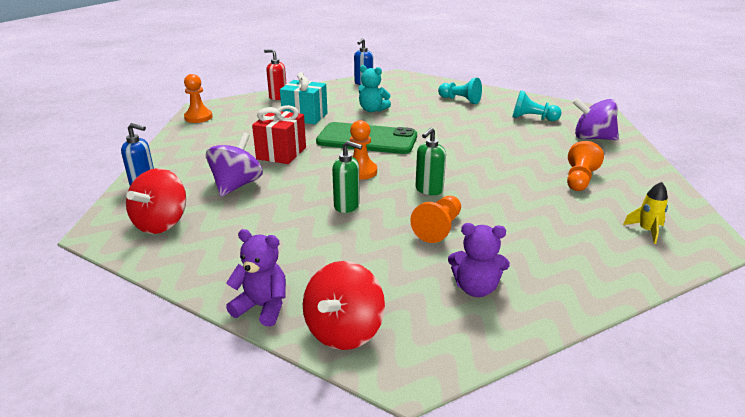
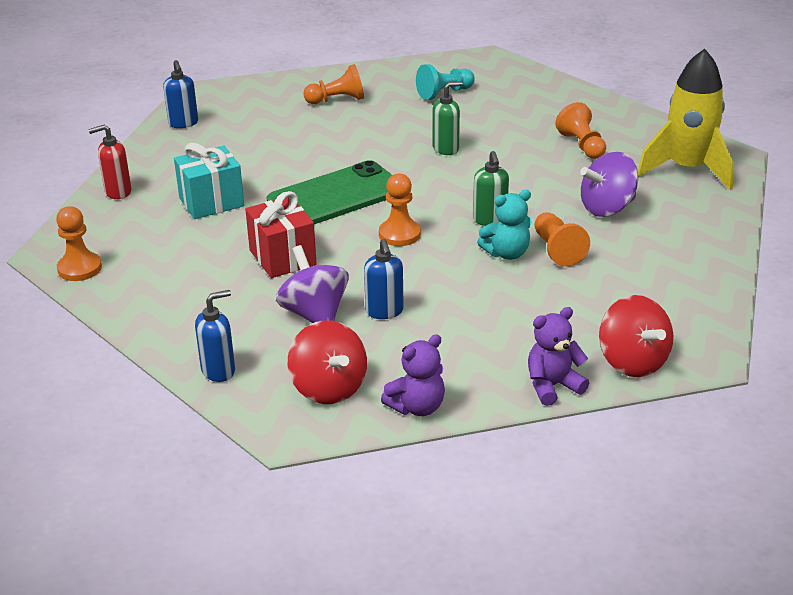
camera: 45 degrees left, 5 degrees up
(269, 204) = (384, 311): none -> blue soap dispenser
(347, 206) = (454, 273): green soap dispenser -> green soap dispenser (446, 149)
(372, 110) = (269, 157): turquoise teddy bear -> turquoise teddy bear (506, 253)
(460, 100) = (337, 100): turquoise pawn -> orange pawn
(475, 288) = (656, 280): purple teddy bear -> purple teddy bear (417, 407)
(592, 138) = (527, 94): purple spinning top -> purple spinning top (607, 208)
(646, 231) = (687, 169): yellow rocket -> yellow rocket, size x2.38

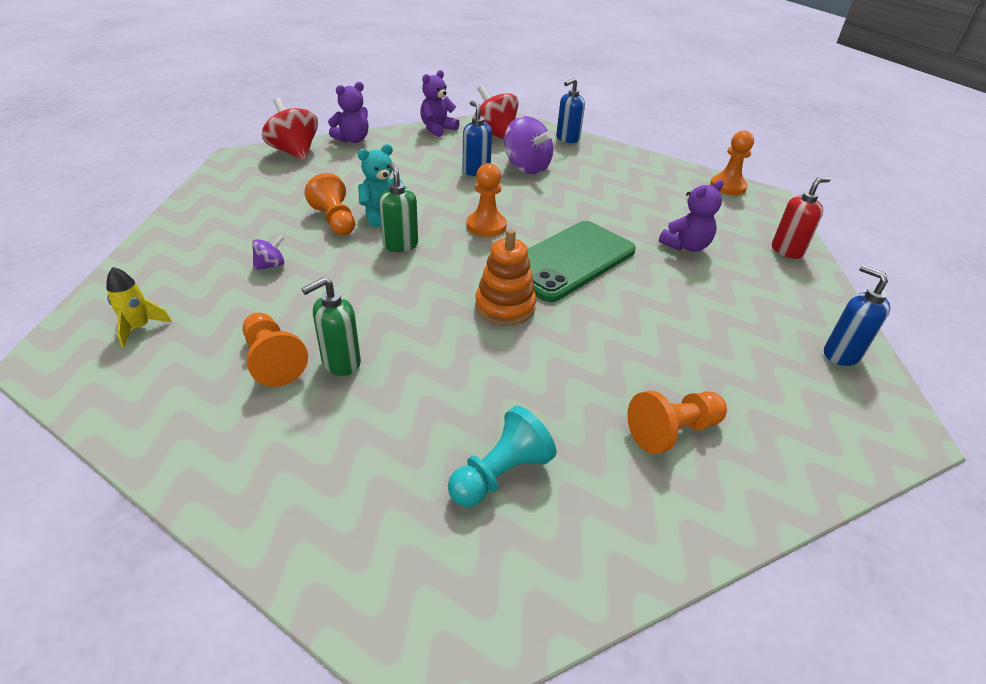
camera: 165 degrees right, 5 degrees up
(211, 202) = (686, 246): turquoise gift -> purple teddy bear
(282, 257) = (578, 202): red gift -> none
(410, 165) = (505, 307): none -> orange stacking toy
(446, 149) = (466, 338): green soap dispenser -> green soap dispenser (341, 363)
(607, 208) = (271, 265): purple spinning top -> purple spinning top, size x0.48
(687, 169) = (139, 328): yellow rocket -> yellow rocket, size x0.42

